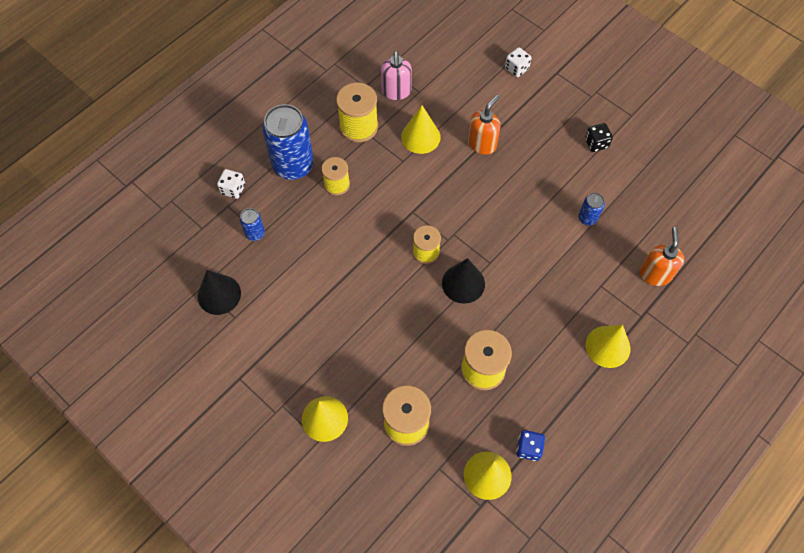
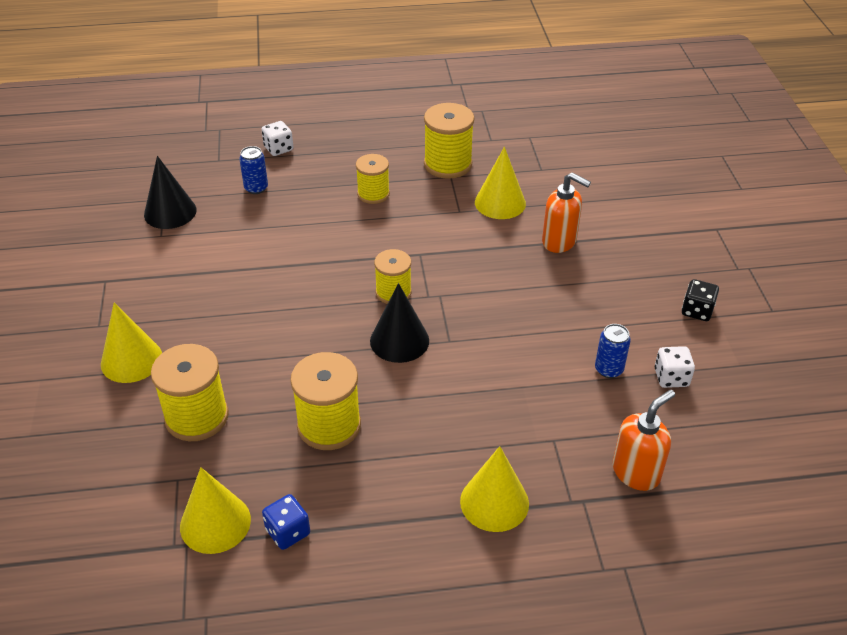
camera: 40 degrees right, 20 degrees down
(293, 165) = (351, 160): blue can -> none
(396, 91) = (517, 158): pink soap dispenser -> none
(482, 144) = (559, 241): orange soap dispenser -> orange soap dispenser turned 45 degrees clockwise
(516, 69) = (671, 203): white dice -> white dice (671, 377)

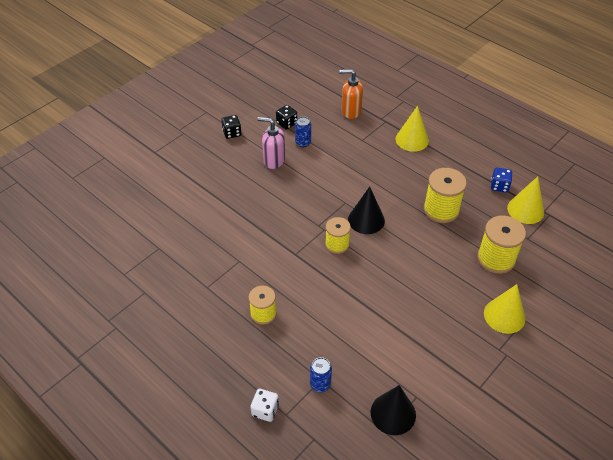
camera: 130 degrees left, 5 degrees up
(448, 164) = (195, 296): yellow spool -> none
(500, 203) = (213, 247): yellow cone -> none
(559, 241) = (225, 203): orange soap dispenser -> none
(598, 320) = (274, 160): none -> pink soap dispenser
(671, 377) = (286, 123): white dice -> black dice

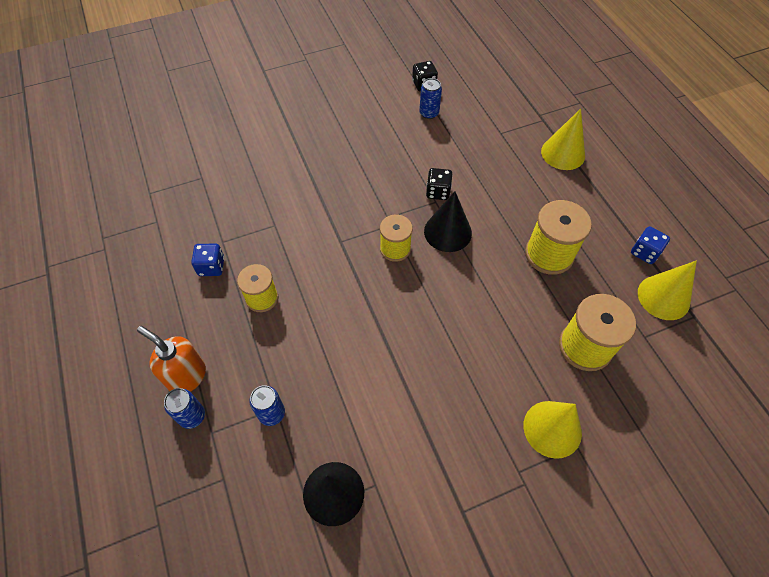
camera: 25 degrees right, 10 degrees up
(211, 307) = (211, 267): none -> blue dice
(232, 133) = (356, 76): black dice -> black dice (438, 192)
(265, 410) = (192, 416): white dice -> blue can
(274, 160) = (383, 122): pink soap dispenser -> none
(351, 111) = (507, 94): orange soap dispenser -> orange soap dispenser (187, 376)

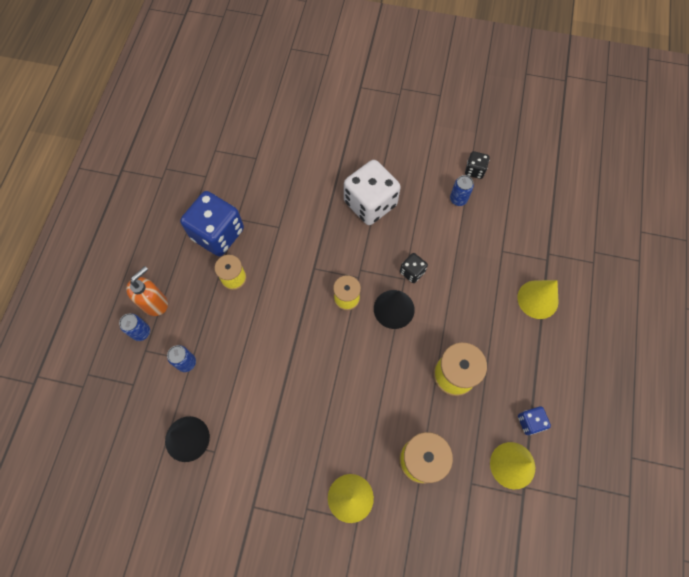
camera: 35 degrees right, 10 degrees up
(187, 376) = (154, 303): orange soap dispenser -> orange soap dispenser turned 60 degrees clockwise
(211, 267) = (218, 234): blue dice -> blue dice, size x2.15
(351, 157) = (370, 203): none -> white dice

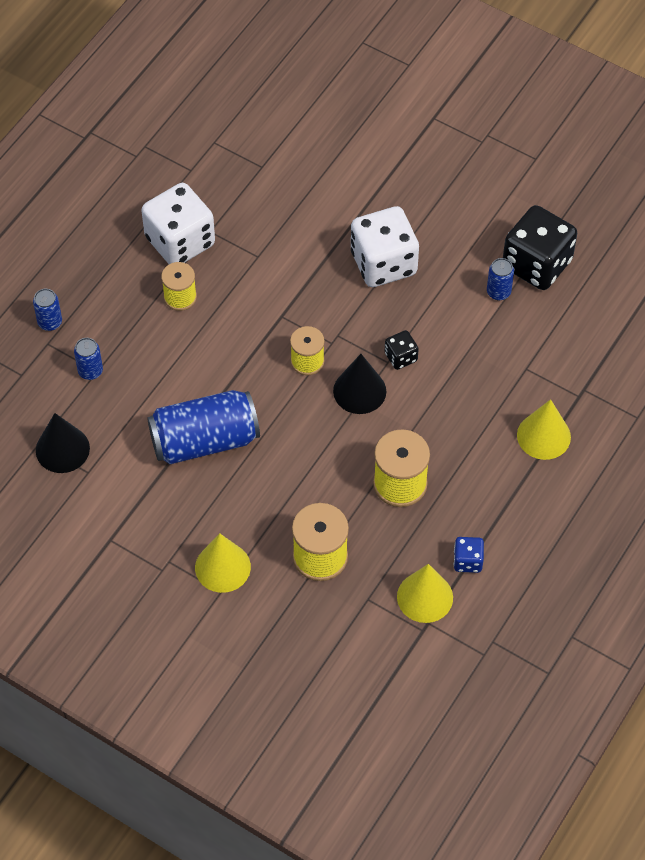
camera: 20 degrees right, 10 degrees down
(154, 303) = (76, 296): orange soap dispenser -> none
(218, 234) = (180, 241): blue dice -> white dice
(295, 391) = (204, 440): none -> blue can
(474, 170) = (536, 264): black dice -> black dice, size x2.15

